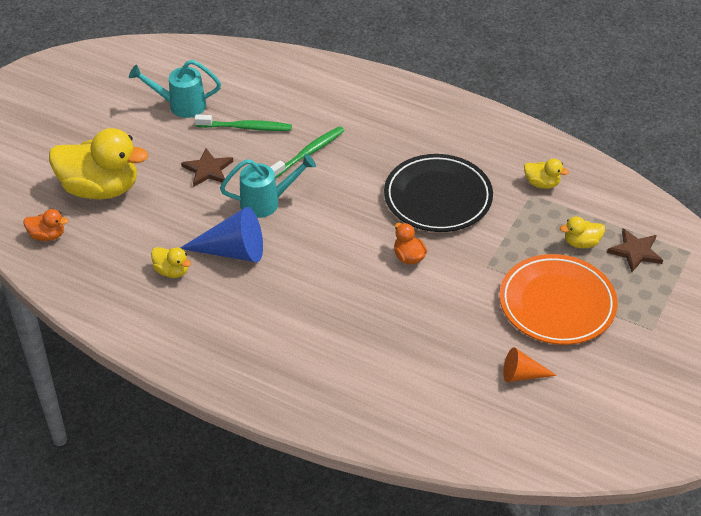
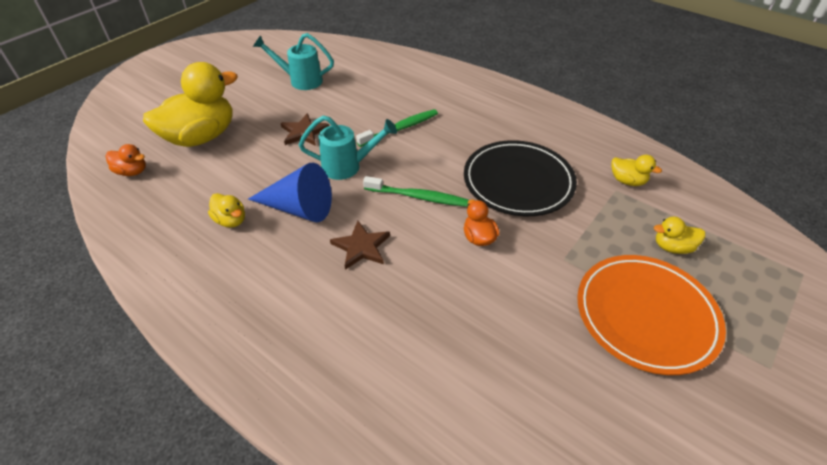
camera: 10 degrees right, 0 degrees up
(100, 188) = (201, 137): yellow duck -> yellow duck turned 60 degrees counterclockwise
(246, 127) = (350, 102): green toothbrush -> green toothbrush (418, 197)
(522, 375) = (600, 407): orange cone -> none
(635, 251) = (736, 265): brown star -> brown star (361, 247)

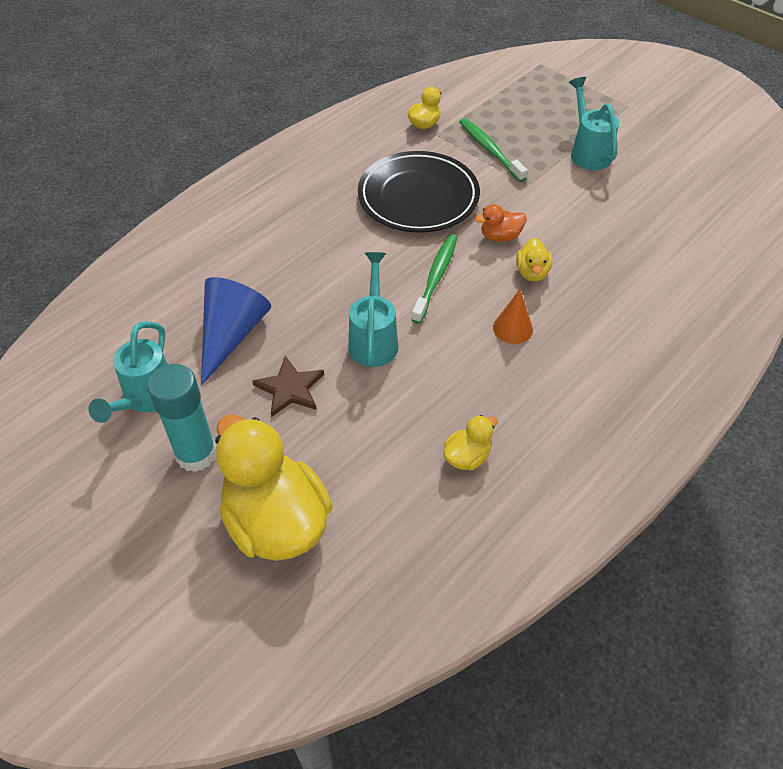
camera: 85 degrees left, 5 degrees up
(132, 172) = (351, 607): orange duck -> none
(257, 103) = (196, 454): none -> turquoise glue stick
(299, 208) = (448, 386): blue cone -> blue cone (232, 334)
(361, 247) = (512, 328): brown star -> orange cone
(400, 129) = (303, 285): green toothbrush -> green toothbrush (490, 150)
(645, 315) = (588, 151): orange plate -> turquoise watering can
(672, 247) = (512, 119): yellow duck -> yellow duck (532, 272)

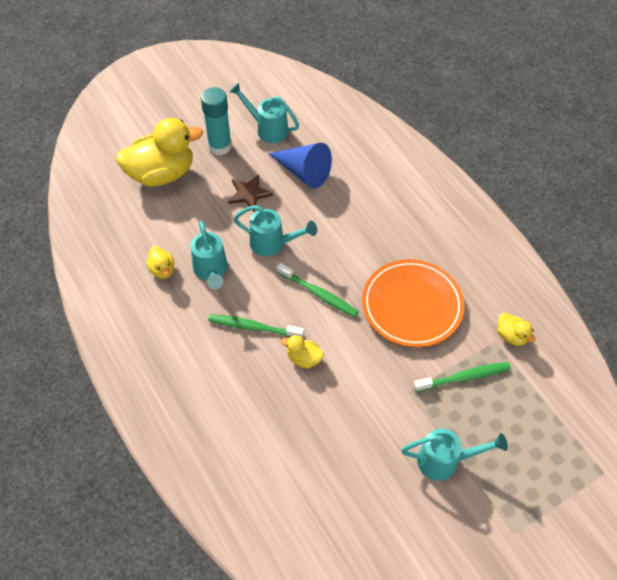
camera: 105 degrees right, 5 degrees up
(418, 197) = (412, 306): black plate -> orange plate
(446, 396) = (211, 271): none -> turquoise watering can
(500, 236) = (350, 349): orange duck -> none
(512, 328) = (253, 327): orange cone -> green toothbrush

